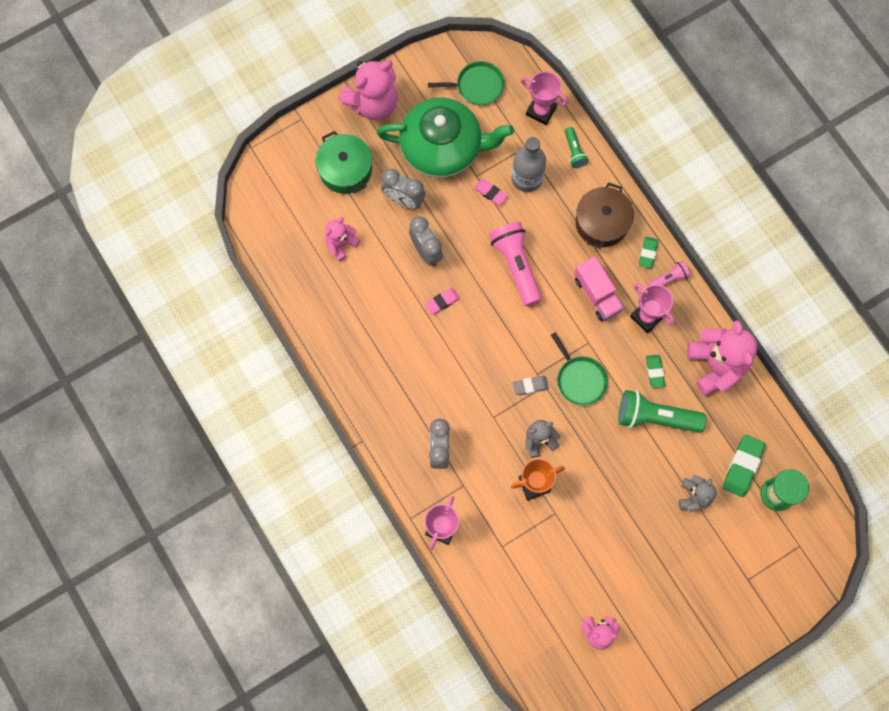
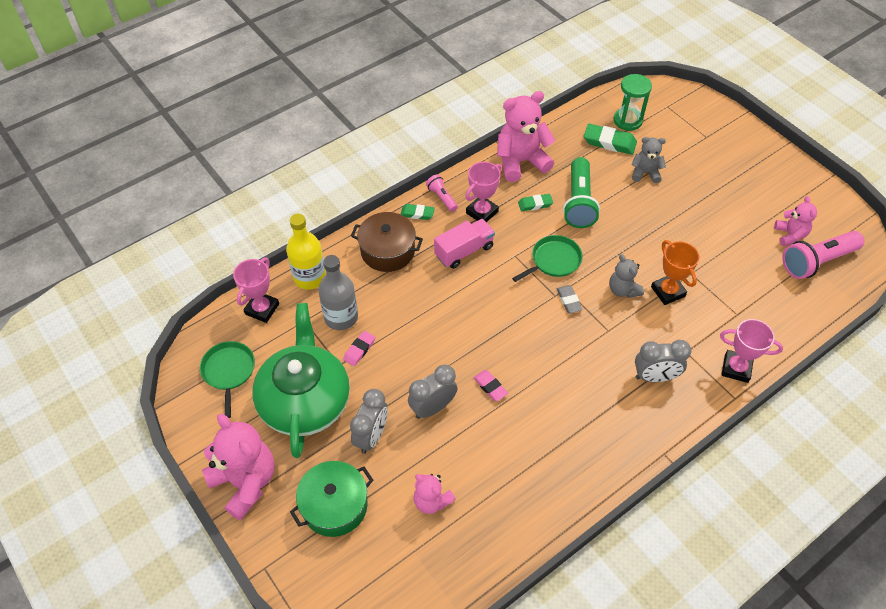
camera: 95 degrees left, 20 degrees down
(516, 265) = (441, 321): pink flashlight -> pink flashlight (817, 261)
(574, 151) = (310, 277): green flashlight -> yellow bottle

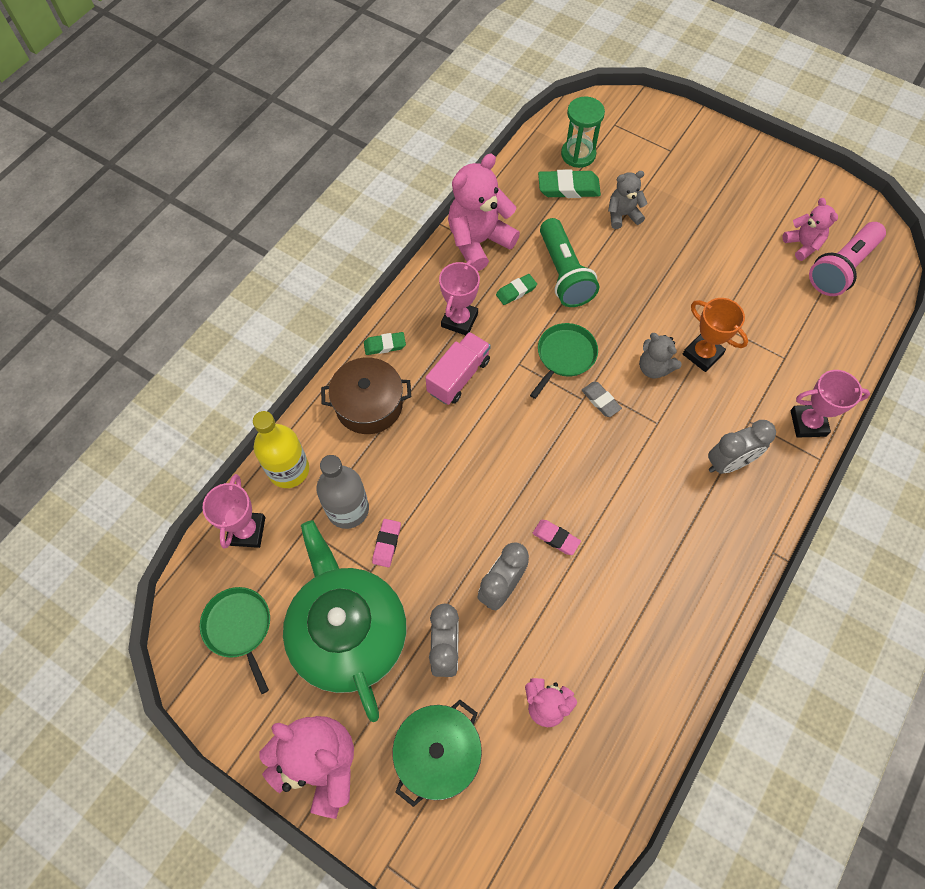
camera: 20 degrees left, 10 degrees up
(442, 197) = (405, 315): pink flashlight -> none

